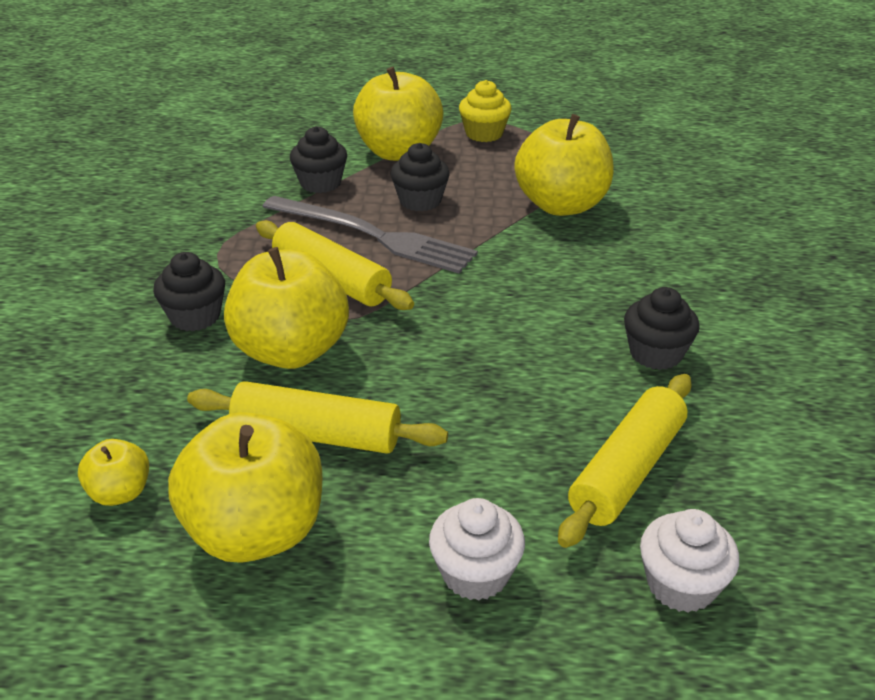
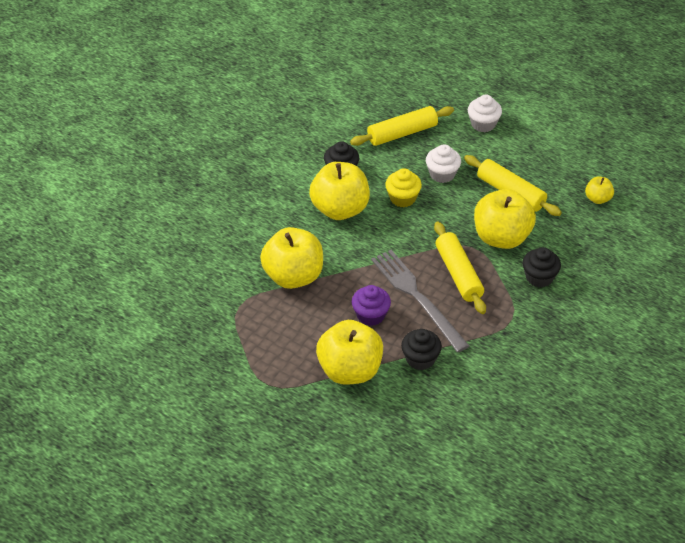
camera: 150 degrees left, 10 degrees up
(256, 531) = (551, 165): yellow apple -> yellow apple (340, 209)
(420, 201) = (370, 315): black cupcake -> purple cupcake
(484, 134) = (278, 366): yellow cupcake -> yellow cupcake (402, 198)
(681, 585) = (420, 96): white cupcake -> white cupcake (442, 174)

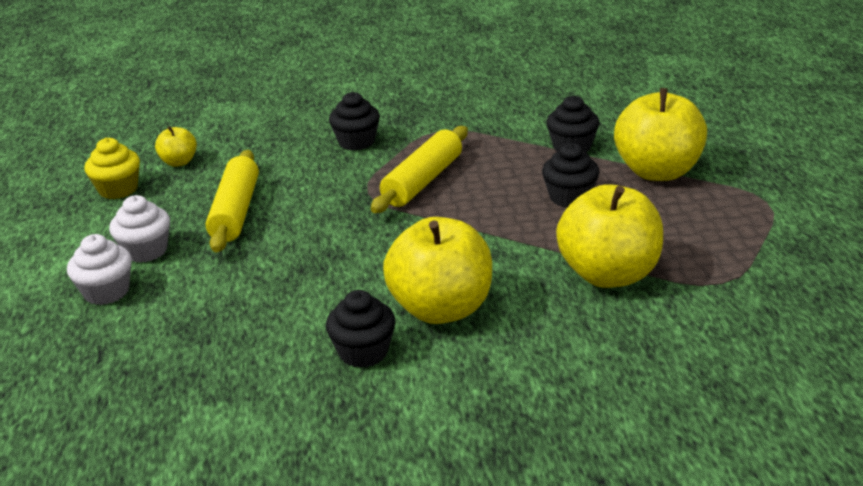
camera: 130 degrees left, 15 degrees down
(370, 315) = (569, 197): purple cupcake -> black cupcake
(402, 133) = (206, 347): yellow rolling pin -> none
(402, 198) = (349, 274): yellow cupcake -> yellow cupcake (118, 189)
(417, 297) = (497, 186): grey fork -> none
(442, 174) = (260, 270): white cupcake -> white cupcake (146, 251)
(501, 237) = (325, 184): yellow apple -> none

